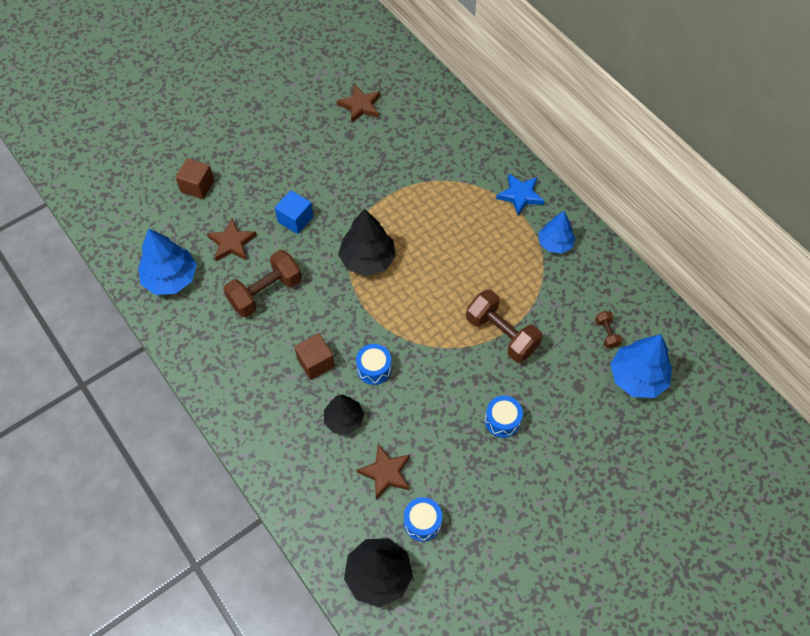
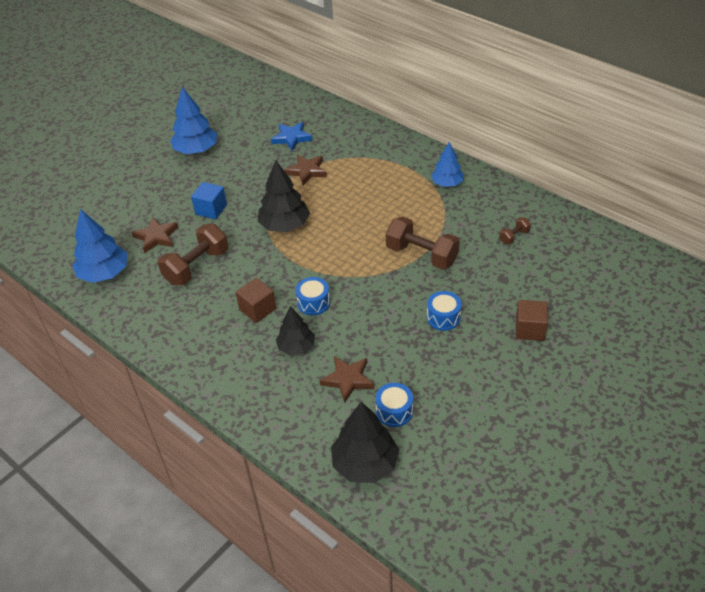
camera: 10 degrees left, 15 degrees down
(197, 186) = (115, 203): brown cube -> brown cube (530, 329)
(360, 106) = (248, 123): brown star -> brown star (307, 171)
(520, 195) = (406, 157): blue star -> blue star (291, 138)
(606, 333) = (514, 236): brown dumbbell -> brown dumbbell turned 75 degrees clockwise
(637, 377) = (552, 262): blue tree -> blue tree (196, 150)

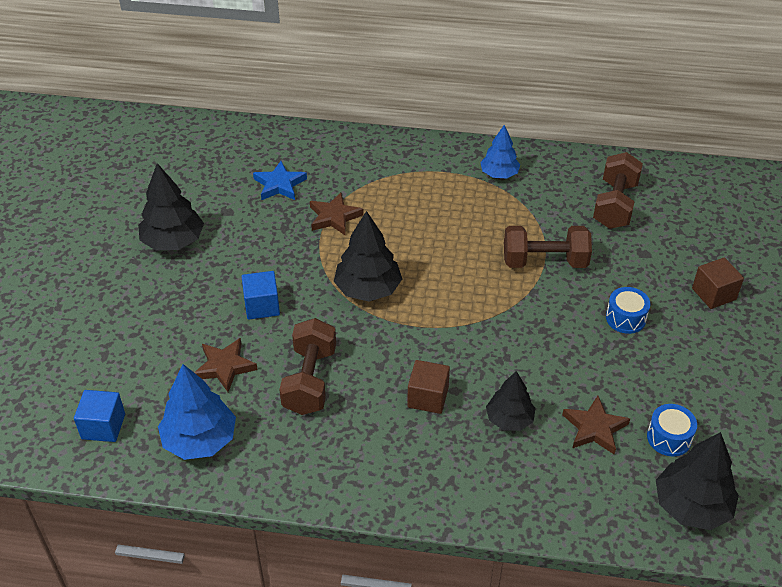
camera: 35 degrees left, 0 degrees up
(62, 242) = (103, 426): none -> blue cube
(196, 150) = (173, 241): blue tree -> black tree
(313, 303) = (482, 362): blue drum -> none
(514, 236) = (615, 205): brown dumbbell -> brown dumbbell, size x2.11

